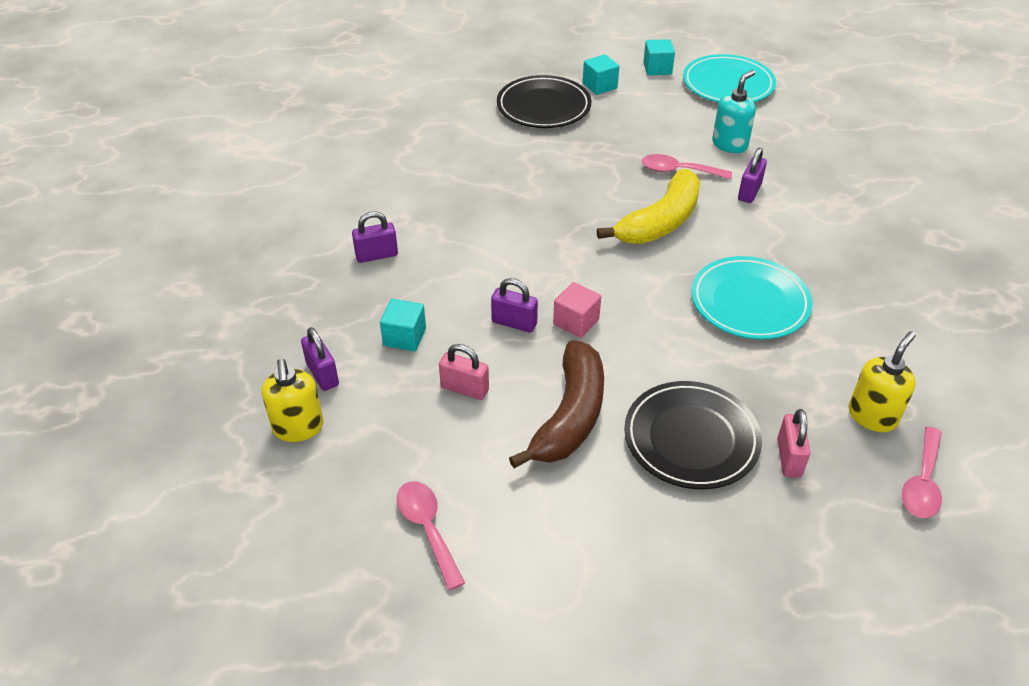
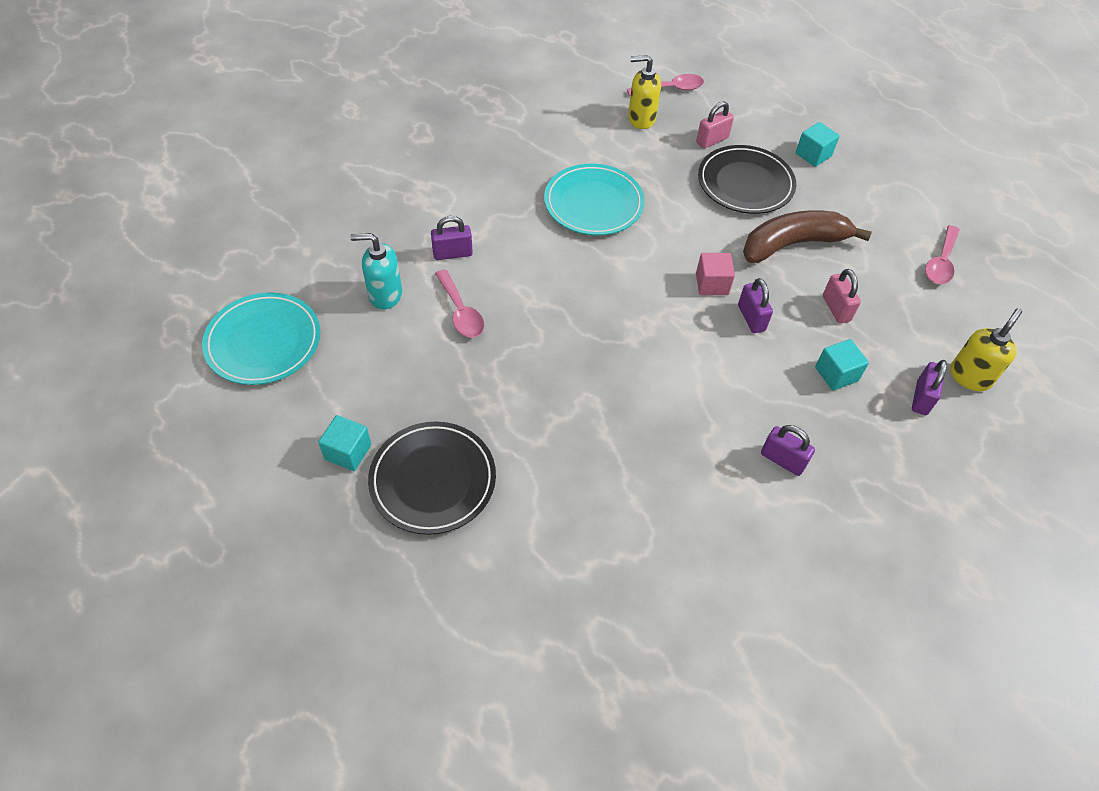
camera: 130 degrees left, 10 degrees up
(657, 68) = (269, 418): turquoise cube -> turquoise cube (813, 155)
(660, 222) = (547, 291): yellow banana -> none

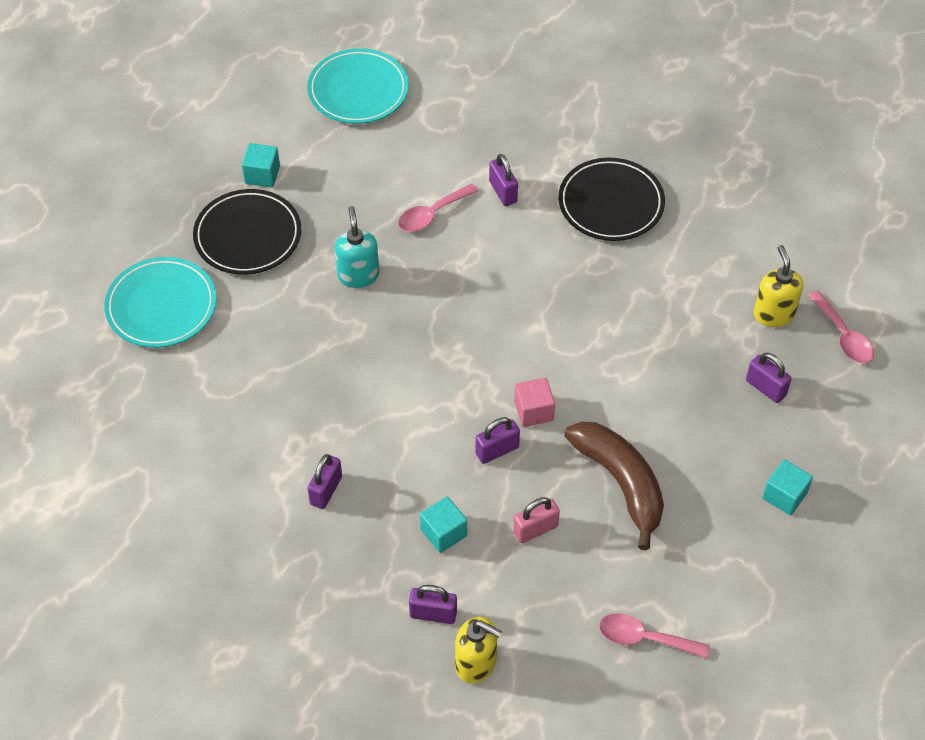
camera: 80 degrees right, 0 degrees up
(385, 295) = (435, 155): turquoise soap dispenser -> turquoise soap dispenser (358, 275)
(593, 203) = (615, 291): turquoise plate -> turquoise plate (161, 306)
(712, 140) = (765, 388): pink padlock -> purple padlock
(745, 183) = (703, 428): black plate -> black plate (611, 203)

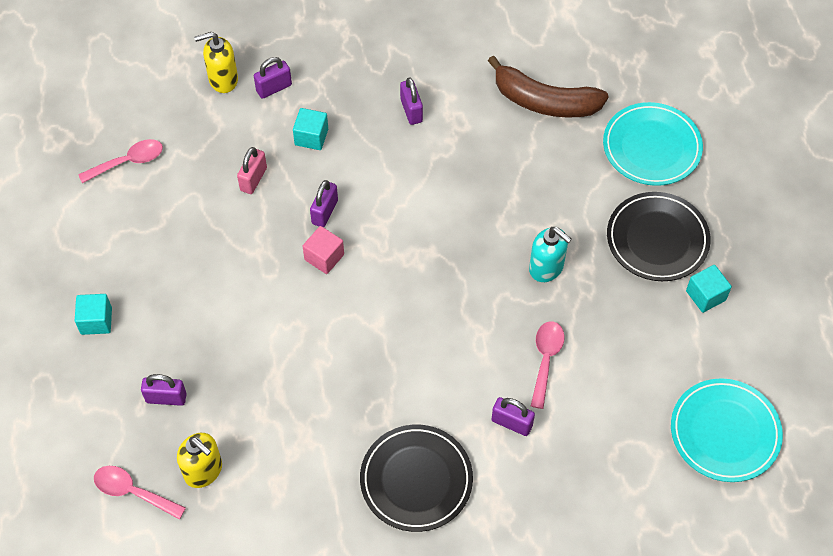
camera: 140 degrees right, 5 degrees up
(620, 483) = (220, 249): brown banana -> brown banana (544, 101)

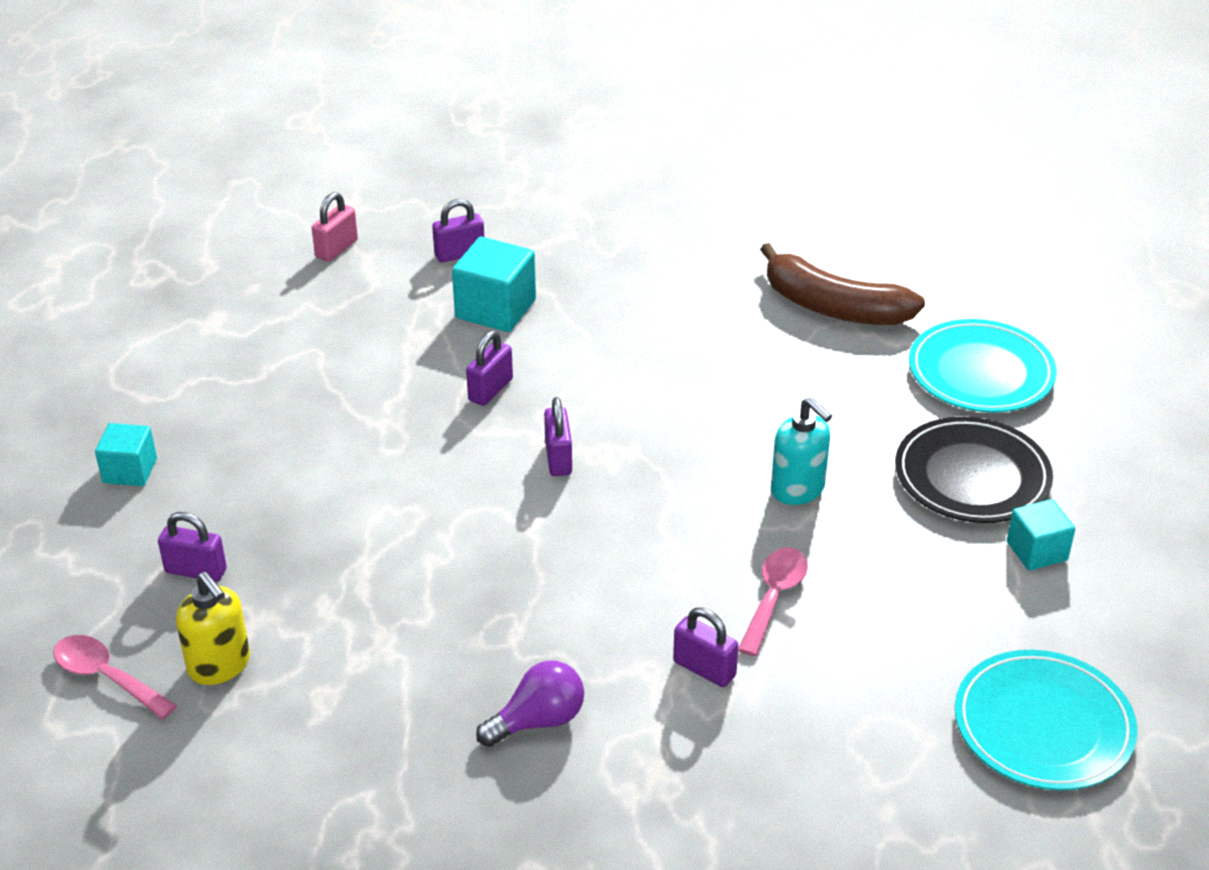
camera: 10 degrees right, 20 degrees down
(128, 162) = (237, 307): pink spoon -> none
(223, 80) = (393, 239): yellow soap dispenser -> none
(253, 179) = (402, 344): pink padlock -> pink padlock (336, 249)
(311, 137) = (495, 309): turquoise cube -> turquoise cube, size x1.57
(324, 257) = (475, 439): pink cube -> none
(411, 110) = (642, 297): purple padlock -> purple padlock (558, 458)
(416, 480) = (538, 721): black plate -> purple light bulb

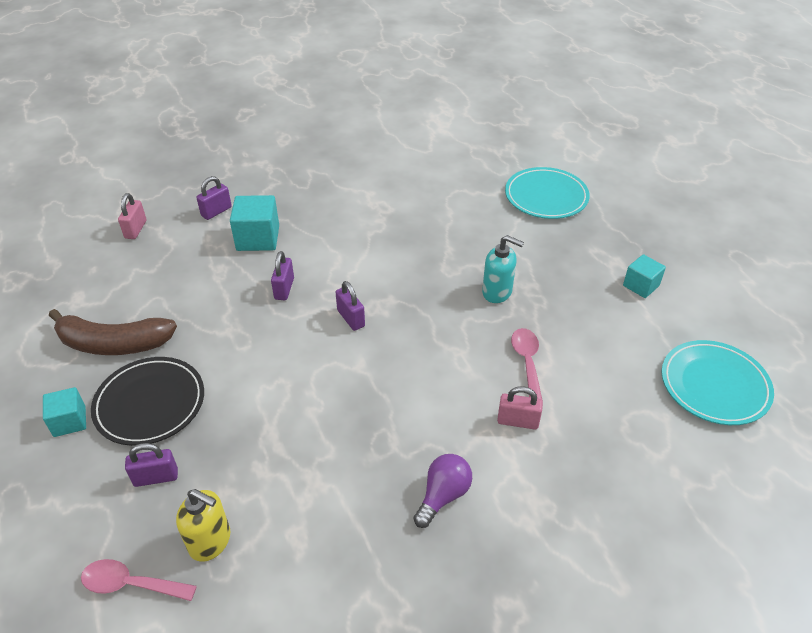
camera: 25 degrees left, 5 degrees up
(704, 669) = (518, 421): purple padlock -> pink padlock
(833, 307) = (448, 183): brown banana -> brown banana (113, 344)
(972, 476) = (581, 255): black plate -> black plate (150, 404)

